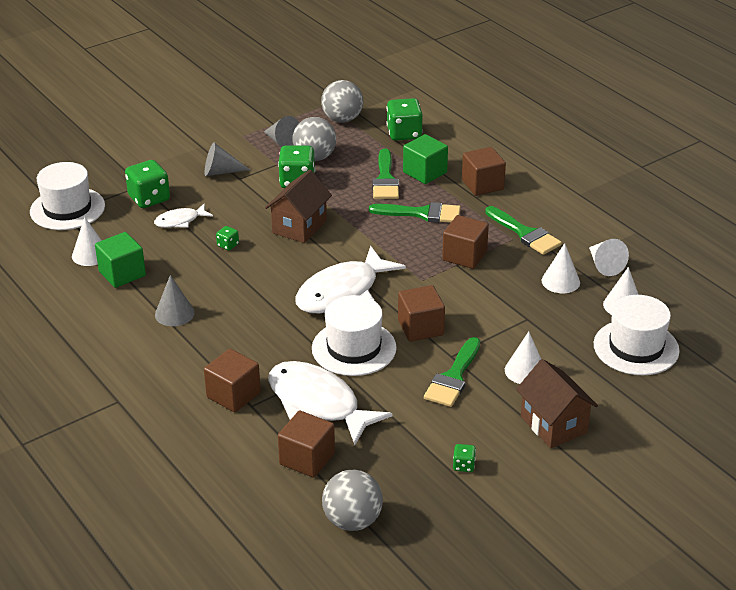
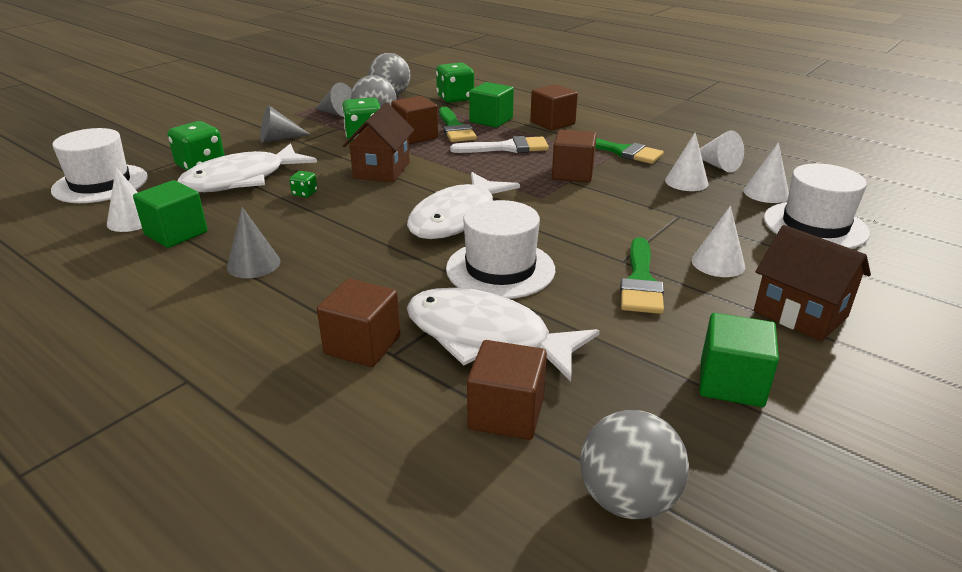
camera: 15 degrees left, 5 degrees down
(180, 221) = (241, 180): white fish -> white fish, size x1.99
(420, 327) = (568, 239): brown cube -> brown cube (415, 136)
(422, 214) = (507, 148): green brush -> white brush
(463, 465) = (731, 383): green dice -> green cube

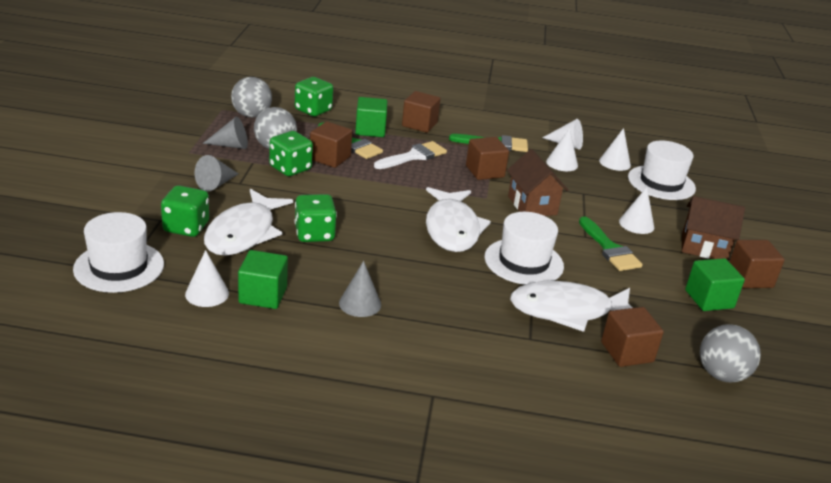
camera: 35 degrees left, 0 degrees up
(304, 193) = (314, 234): green dice -> green dice, size x2.08
(362, 345) = (506, 338): brown cube -> brown cube (750, 278)
(382, 170) = (346, 198): brown house -> brown house (532, 205)

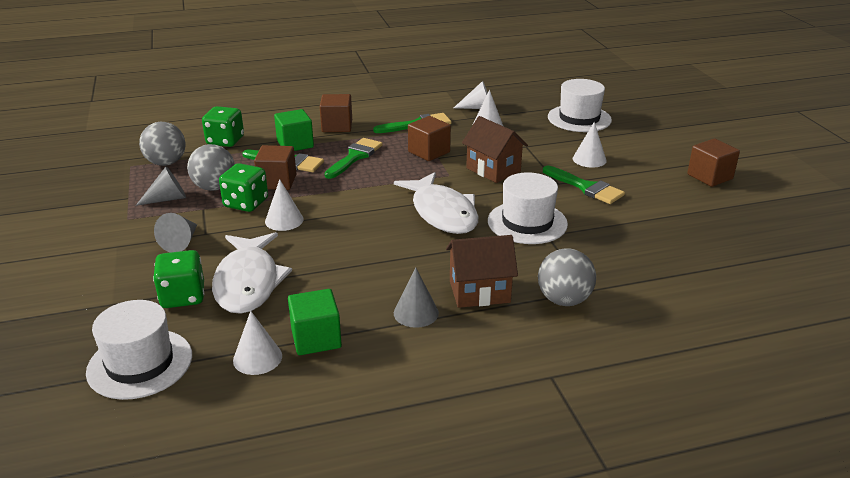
camera: 20 degrees left, 0 degrees up
(314, 234) = (319, 260): green dice -> none
(414, 156) = (355, 157): white brush -> green brush
(567, 311) = (598, 254): white fish -> none
(615, 163) = (529, 112): white cone -> white cone (284, 220)
(627, 352) = (674, 273): brown cube -> none
(704, 247) = (655, 162): brown house -> brown house (479, 291)
(709, 299) = (696, 204): green cube -> none
(721, 375) = (758, 265): grey ball -> grey ball (564, 300)

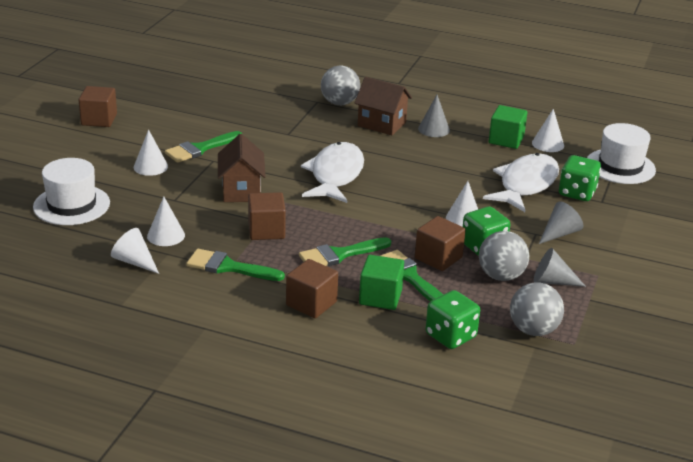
camera: 145 degrees left, 0 degrees up
(527, 222) = (287, 145): white hat -> none
(586, 187) = (200, 149): green brush -> green brush turned 120 degrees counterclockwise

